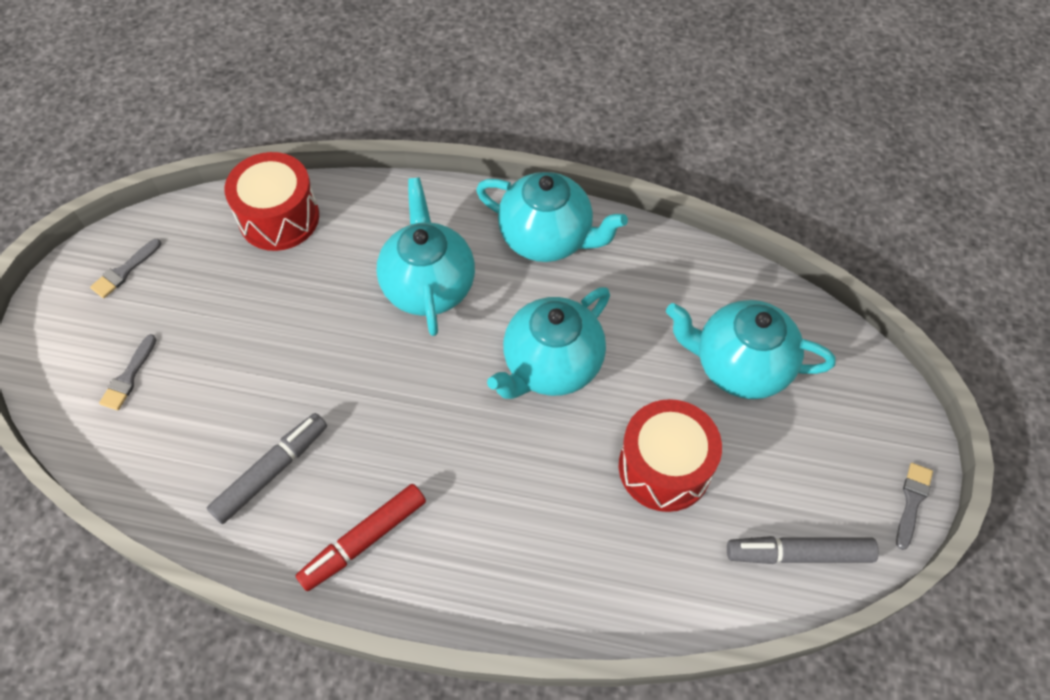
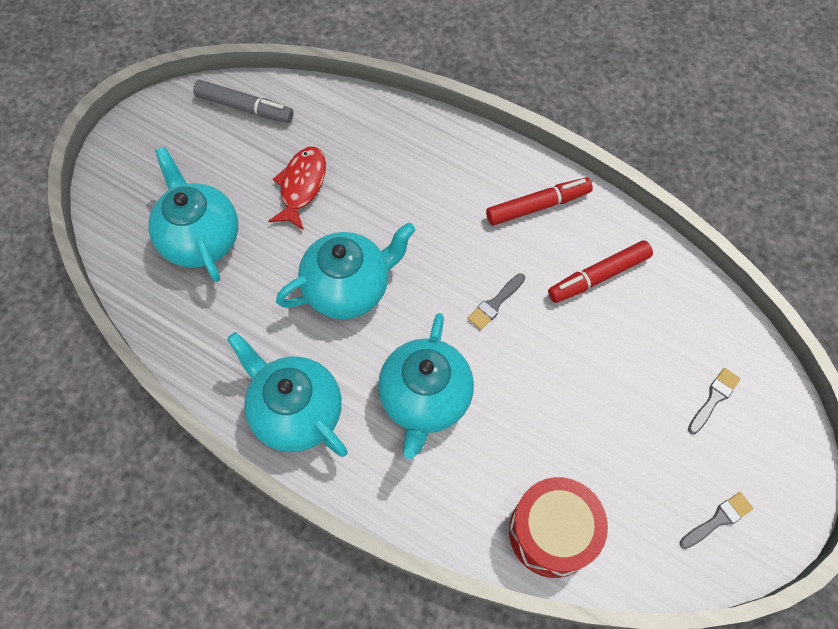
camera: 160 degrees left, 5 degrees up
(271, 471) = (598, 276): grey marker -> red marker
(664, 467) = (301, 186): red drum -> red fish
(739, 366) = (200, 239): turquoise teapot -> turquoise teapot turned 150 degrees counterclockwise
(912, 501) = (148, 113): grey brush -> grey brush (495, 303)

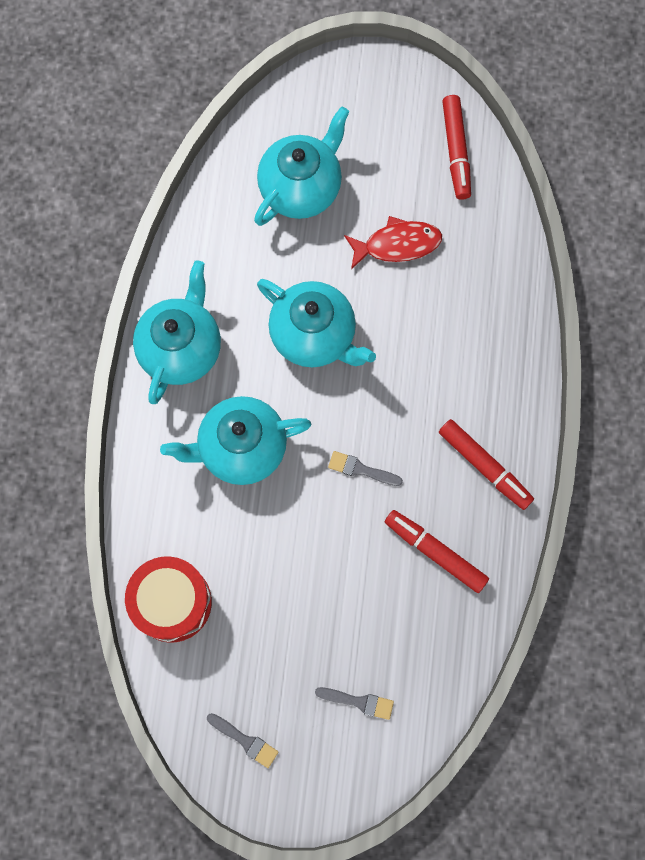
camera: 65 degrees right, 10 degrees up
(245, 107) = (456, 151): grey marker -> red marker

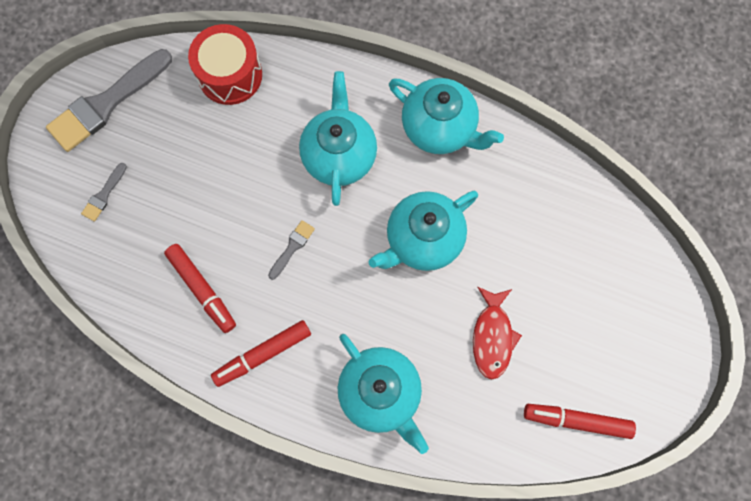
camera: 105 degrees right, 0 degrees up
(245, 741) = (106, 103): grey brush -> grey brush, size x2.23
(301, 188) = (568, 265): turquoise teapot -> turquoise teapot (381, 393)
(435, 552) = (202, 289): red marker -> red marker turned 90 degrees clockwise

